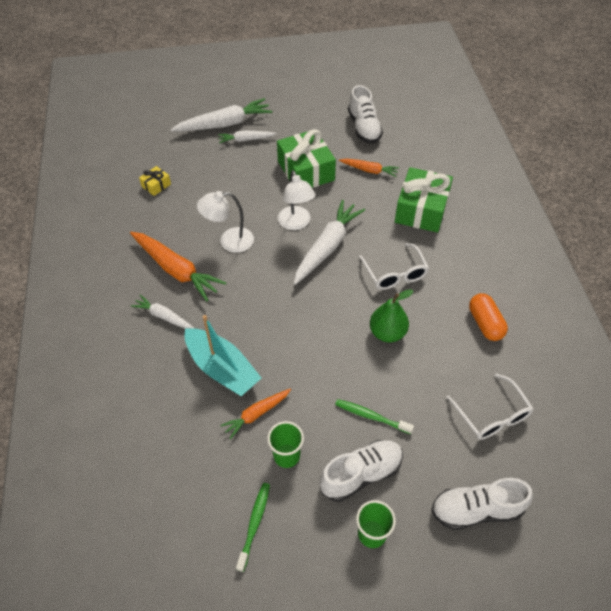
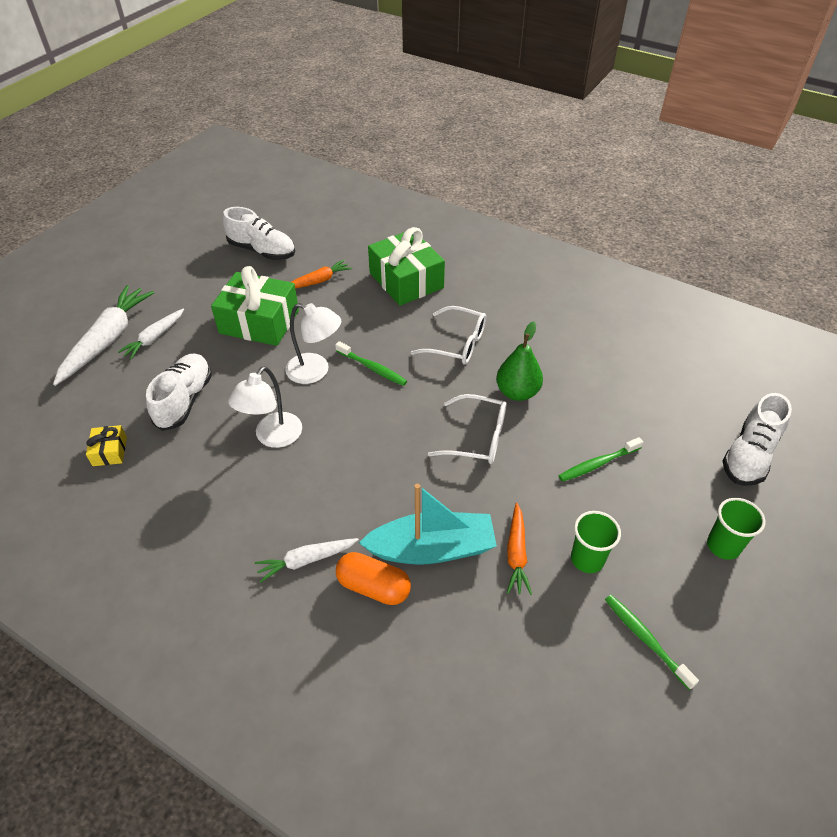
camera: 50 degrees left, 5 degrees down
(176, 270) = (255, 508): orange carrot -> none
(327, 247) = (372, 368): white carrot -> green toothbrush
(361, 474) = (654, 512): white shoe -> white shoe (184, 400)
(485, 323) = (570, 325): orange capsule -> orange capsule (373, 587)
(491, 414) = (664, 383): white glasses -> white glasses (476, 437)

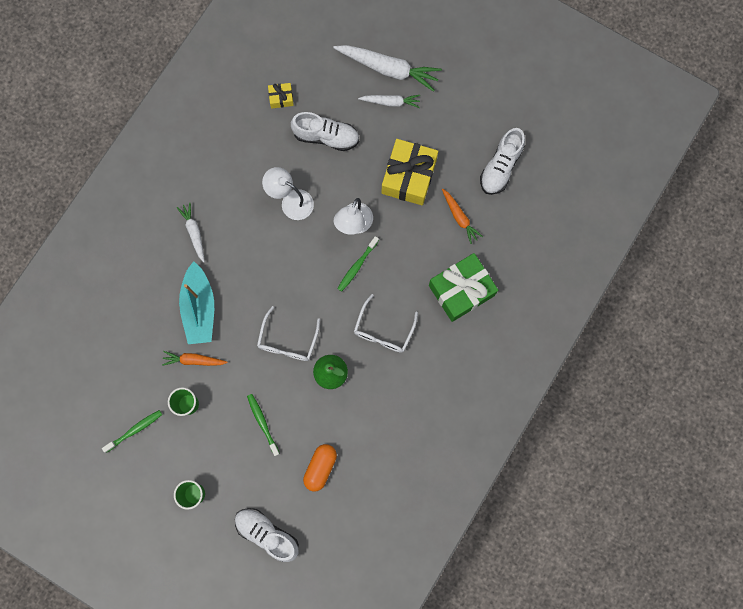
camera: 90 degrees right, 30 degrees up
(154, 338) = (390, 102): white carrot -> white carrot turned 150 degrees clockwise
(259, 322) = (409, 176): green gift -> yellow gift
(373, 587) = (175, 273): orange capsule -> orange capsule (320, 467)

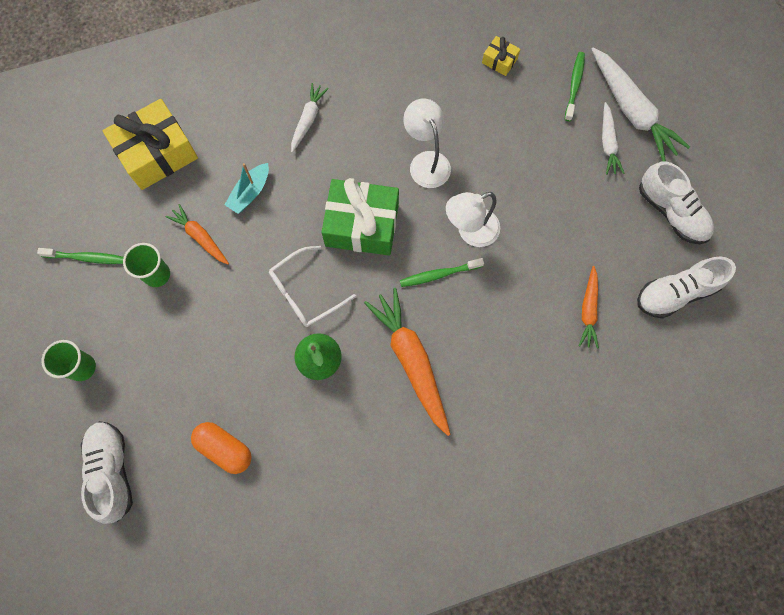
camera: 40 degrees right, 5 degrees down
(199, 308) = (250, 192): turquoise boat -> turquoise boat, size x0.58
(262, 423) = (209, 353): green toothbrush -> green toothbrush (574, 85)
(320, 467) = (225, 448): orange capsule -> orange capsule turned 60 degrees clockwise
(326, 136) = (514, 128): white shoe -> white shoe (671, 212)
(383, 330) = (411, 361): white glasses -> orange carrot
(390, 102) = (608, 143): white carrot -> white carrot turned 45 degrees clockwise
(409, 176) = (567, 228): yellow gift -> yellow gift (157, 153)
(461, 290) = (528, 387): green gift -> green gift (362, 225)

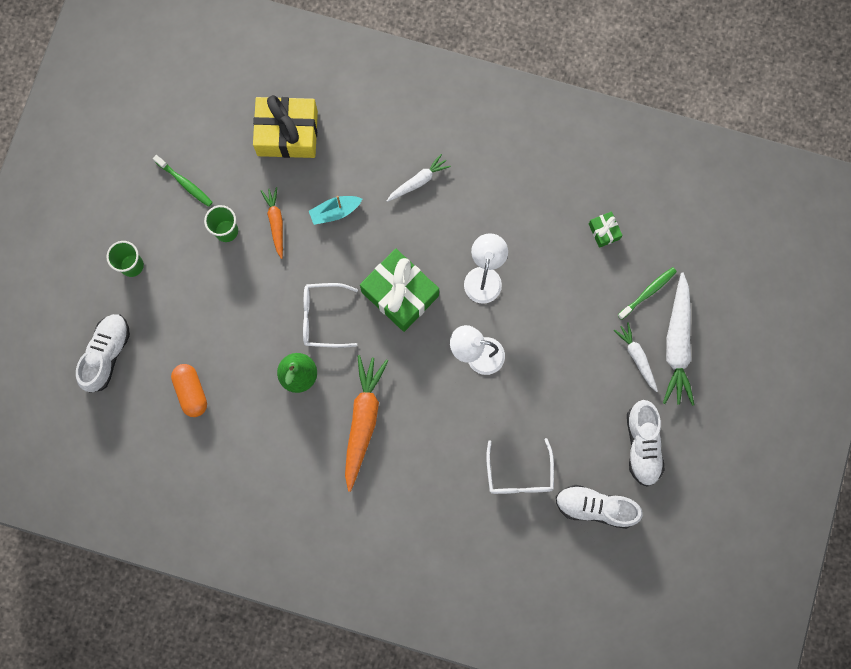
camera: 35 degrees right, 5 degrees up
(439, 274) = (429, 371): green toothbrush -> none
(499, 61) = (604, 231): yellow gift -> green gift
(588, 310) = (519, 474): orange carrot -> white glasses
(608, 143) = (637, 357): white carrot -> white carrot turned 120 degrees clockwise

